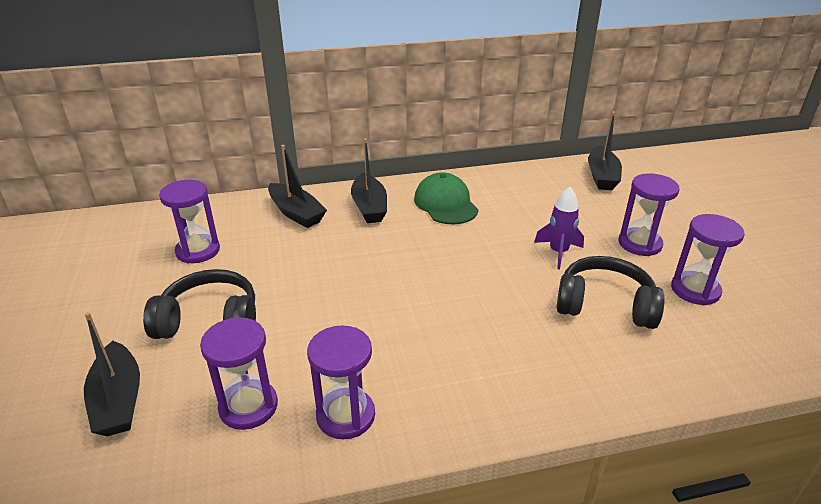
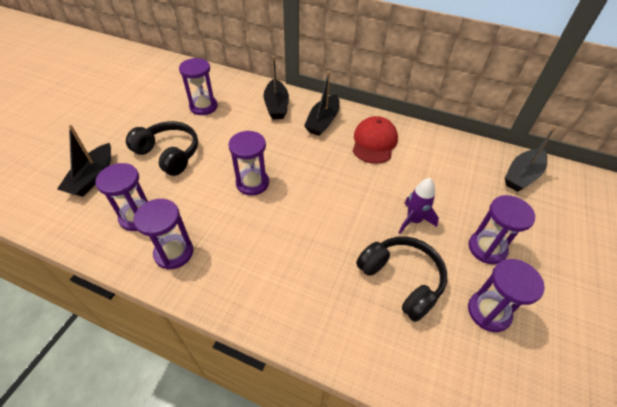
camera: 35 degrees right, 15 degrees up
(358, 299) = (252, 183): none -> purple hourglass
(445, 204) = (374, 142): green cap -> red cap

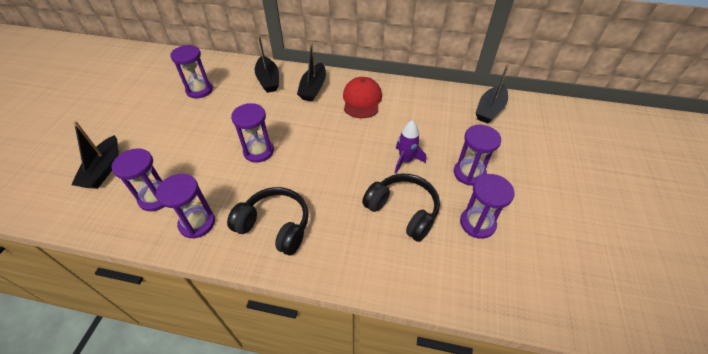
camera: 10 degrees left, 0 degrees up
(169, 154) = (174, 138): black headphones -> black headphones (275, 226)

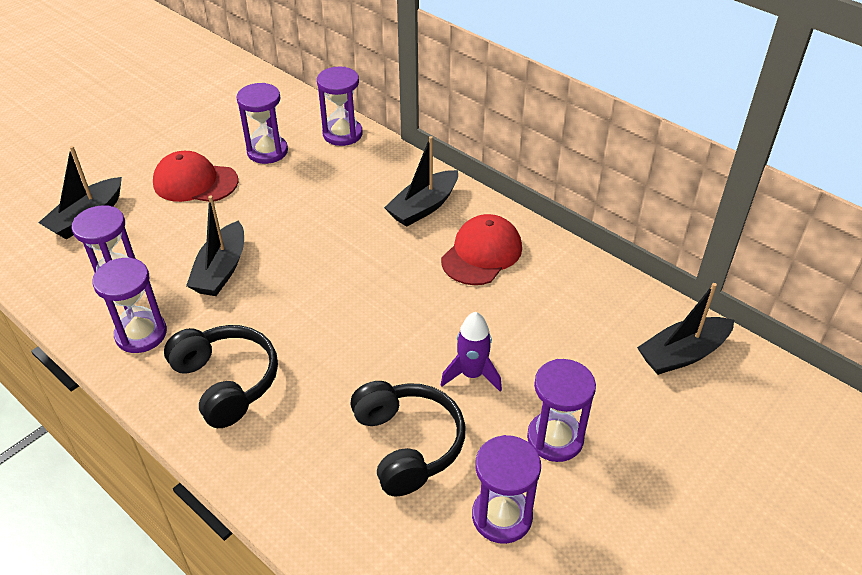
camera: 30 degrees right, 5 degrees down
(165, 122) = (195, 182): none -> red cap
(258, 151) = (279, 271): purple hourglass -> purple hourglass (342, 134)
(268, 80) = (369, 170): black boat -> black boat (221, 270)

